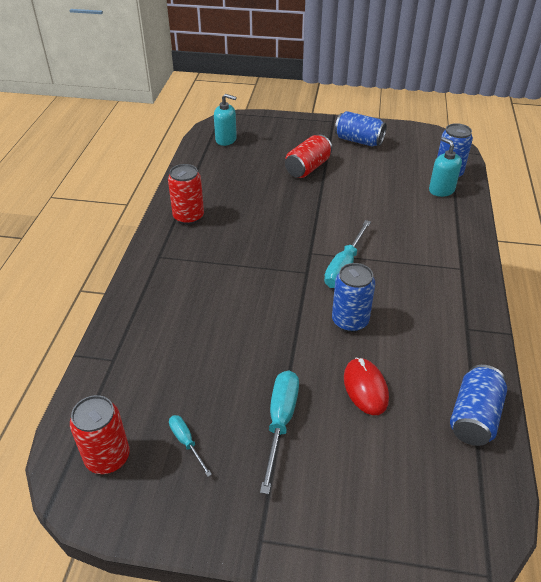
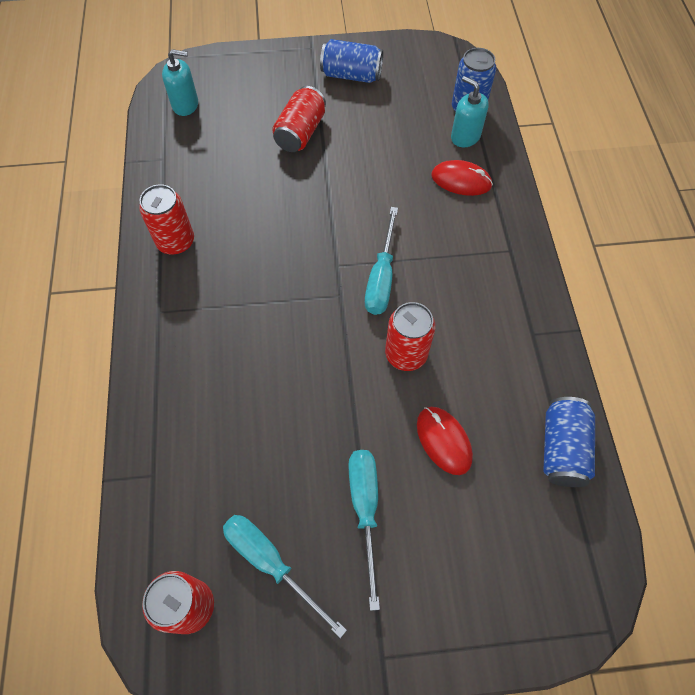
camera: 15 degrees left, 20 degrees up
(186, 442) = (271, 563): turquoise screwdriver -> turquoise screwdriver, size x1.80
(350, 321) = (406, 354): blue can -> red can
(430, 216) = (461, 180): none -> red mouse

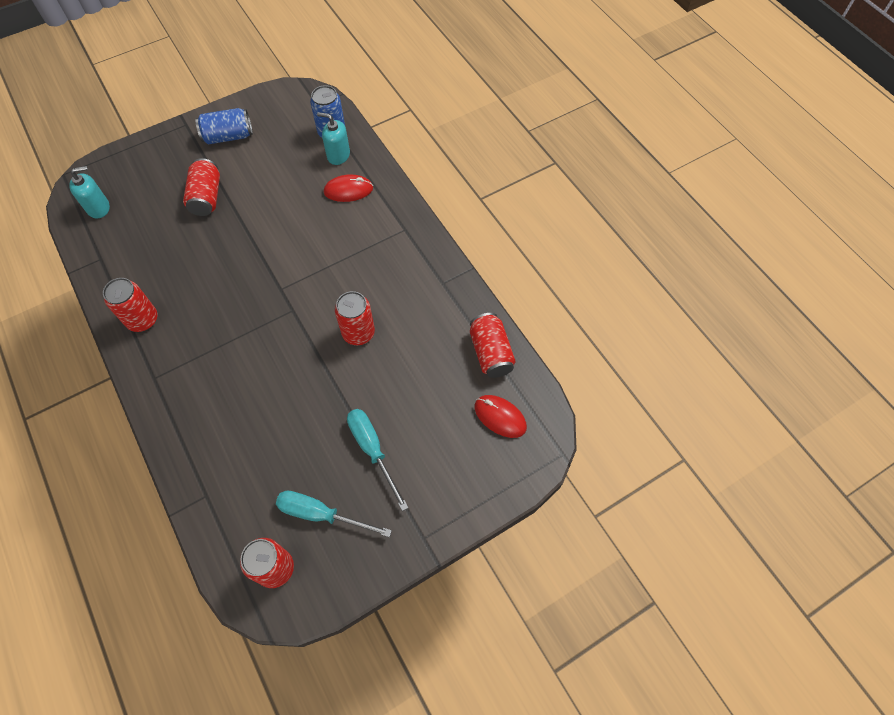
camera: 25 degrees left, 0 degrees up
(381, 277) = (317, 285): turquoise screwdriver -> none
(443, 441) = (409, 381): red mouse -> red mouse (500, 417)
(562, 448) = (491, 353): blue can -> red can

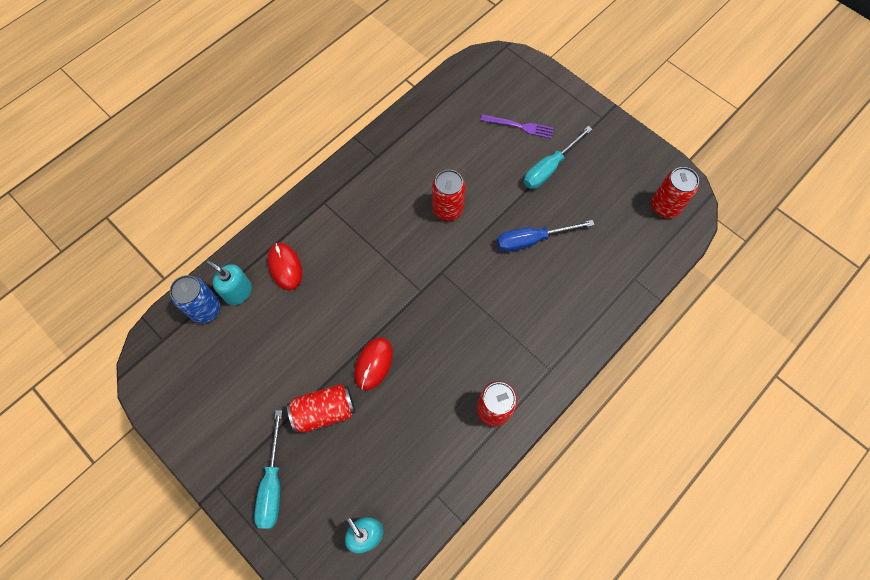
camera: 105 degrees left, 5 degrees up
(228, 136) = (229, 424): blue can -> none
(292, 403) = (532, 240): none -> blue screwdriver
(321, 514) = (613, 188): turquoise screwdriver -> turquoise screwdriver (273, 483)
(338, 155) = (238, 292): turquoise soap dispenser -> turquoise soap dispenser turned 120 degrees clockwise
(438, 435) = (519, 126): none -> purple fork
(491, 353) = (435, 106): red can -> none
(500, 417) = (490, 89): red mouse -> red mouse (373, 364)

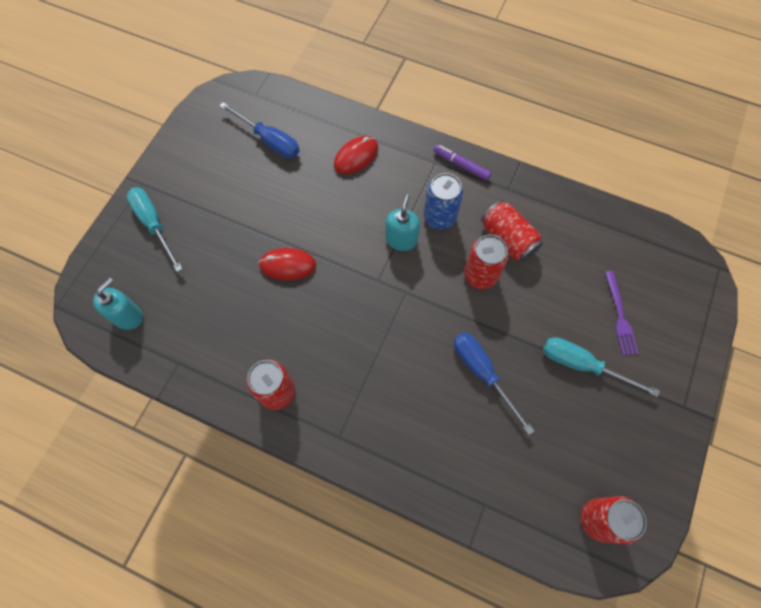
camera: 70 degrees right, 0 degrees up
(205, 309) = (292, 113): blue can -> blue can (440, 217)
(227, 341) = (269, 140): none -> blue screwdriver
(238, 292) = (317, 130): turquoise soap dispenser -> turquoise soap dispenser (401, 239)
(273, 483) = (154, 224): turquoise screwdriver -> turquoise screwdriver turned 75 degrees clockwise
(324, 411) = (229, 240): red can -> red can (508, 239)
(336, 183) = (461, 165): none -> purple marker

